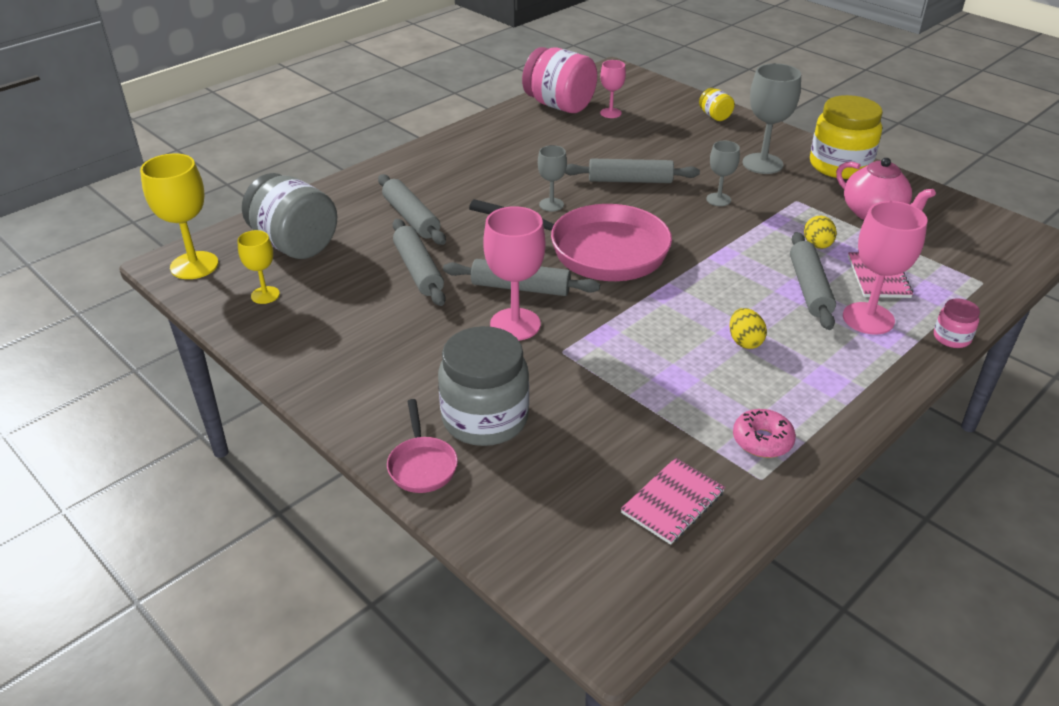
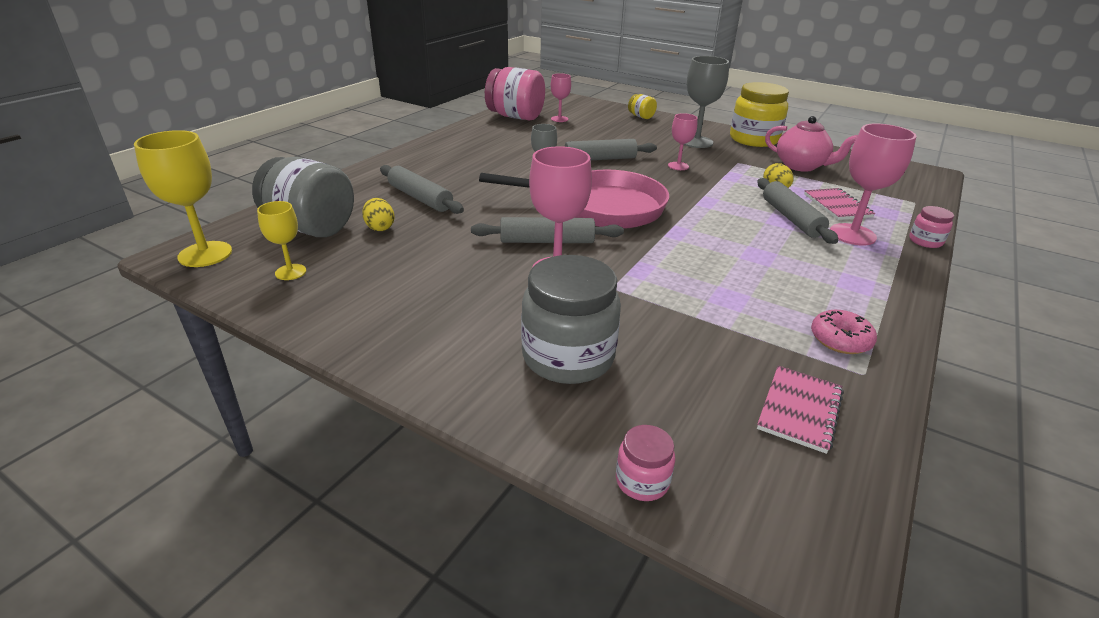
camera: 15 degrees left, 5 degrees down
(418, 270) = (443, 237): grey rolling pin -> none
(422, 465) = (521, 413): pink pan -> none
(497, 538) = (642, 481): none -> pink jar
(718, 199) = (678, 166): grey goblet -> pink goblet
(744, 341) = (768, 262): yellow egg -> yellow egg (380, 227)

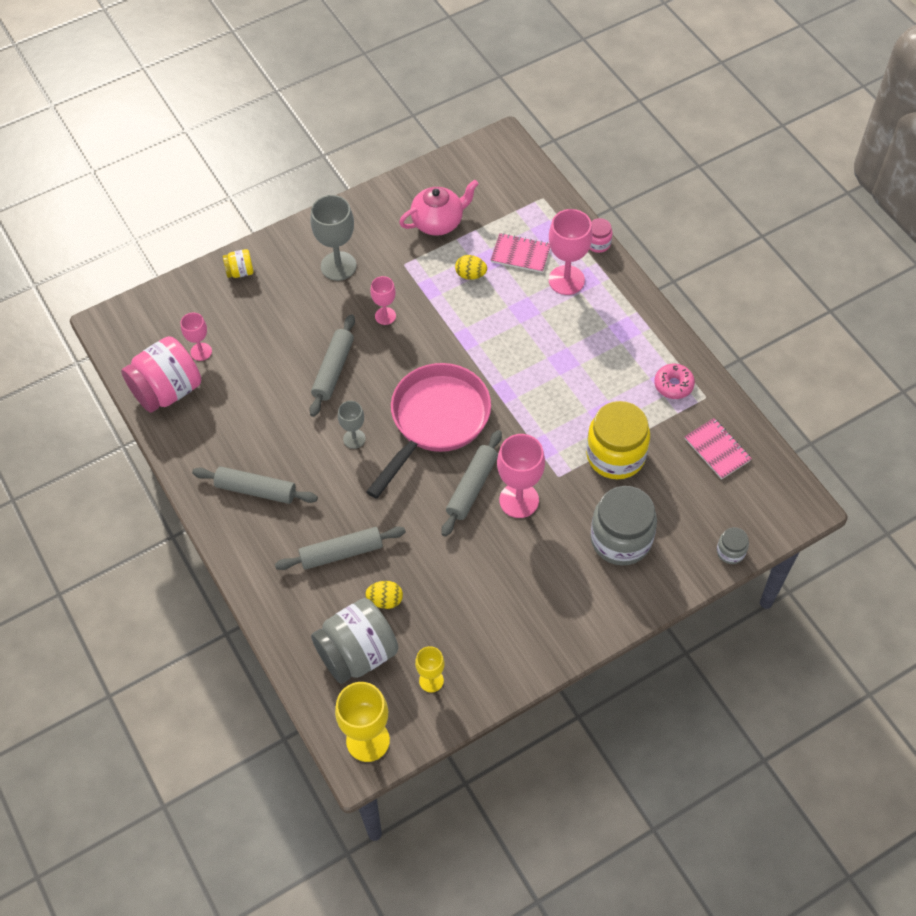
camera: 60 degrees left, 25 degrees up
(642, 481) = (730, 552): pink jar -> grey jar
(754, 139) = (360, 215): yellow jar -> yellow jar (615, 455)
(791, 218) = (523, 300): grey rolling pin -> grey rolling pin (256, 490)

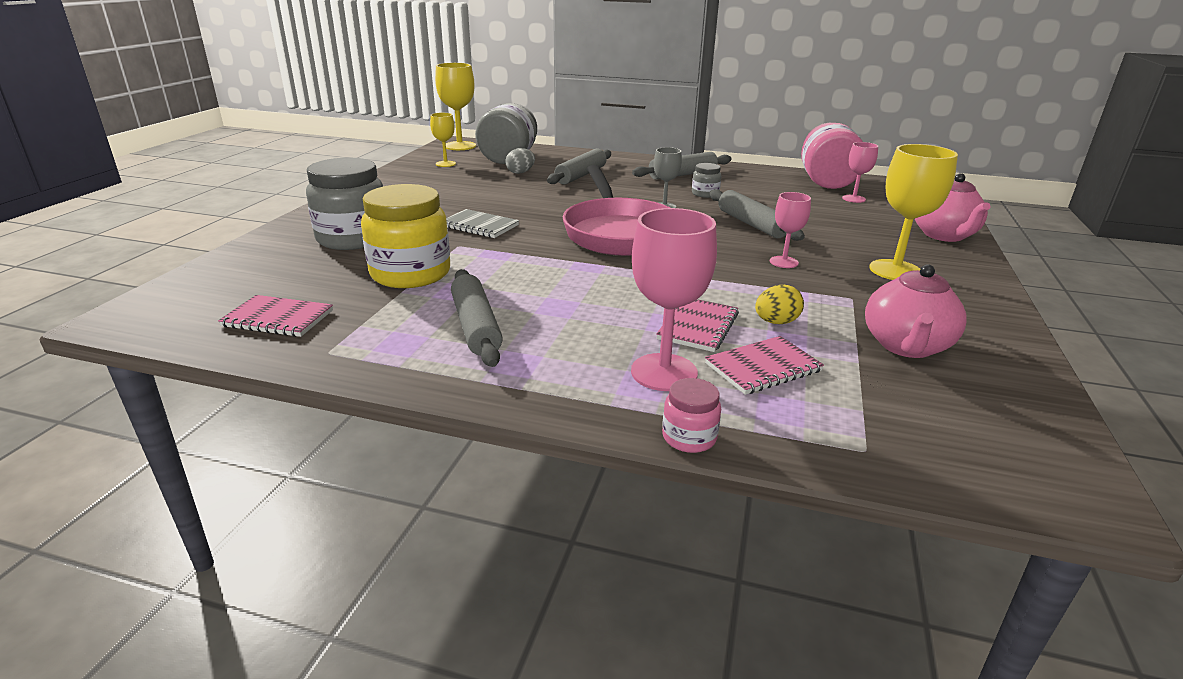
camera: 135 degrees right, 30 degrees down
(240, 272) = (944, 235): yellow jar -> pink teapot
(338, 266) = (895, 270): grey goblet -> yellow goblet
(385, 600) = (520, 172): yellow egg -> grey egg
(472, 487) = (530, 219): grey rolling pin -> grey rolling pin (476, 327)
(512, 297) = (698, 326): none -> pink notebook
(519, 500) = (479, 226): pink goblet -> grey notebook
(673, 385) = (388, 344): pink donut -> none
(730, 552) = (216, 266): grey jar -> grey jar (705, 194)

